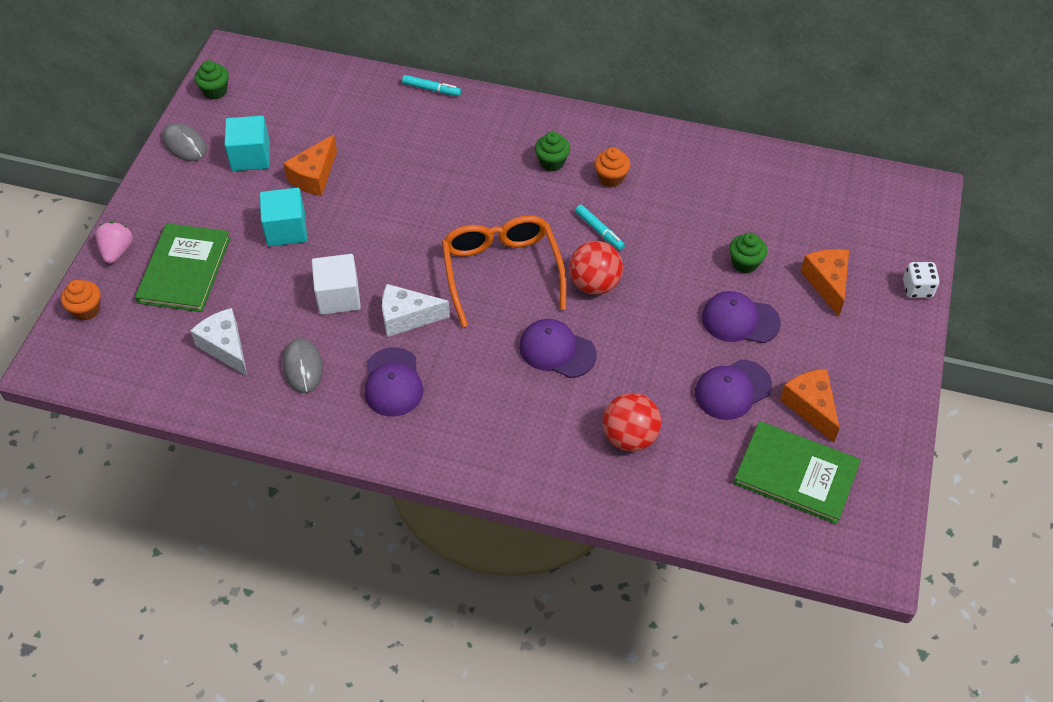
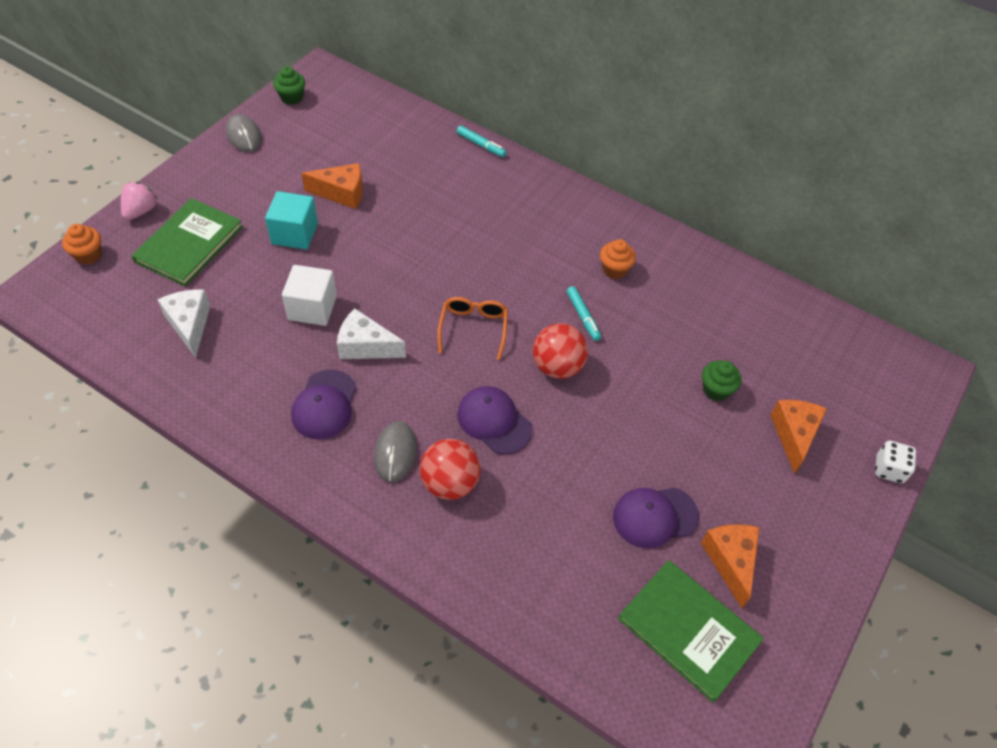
camera: 15 degrees right, 0 degrees up
(251, 156) = (295, 161): turquoise cube -> none
(302, 367) = (249, 364): grey mouse -> grey mouse (395, 453)
(314, 176) = (342, 193): orange cheese -> orange cheese turned 135 degrees counterclockwise
(501, 271) = (473, 328): orange glasses -> orange glasses, size x0.58
(552, 162) = (564, 240): green cupcake -> none
(630, 437) = (530, 533): red ball -> red ball (450, 483)
(740, 320) = (689, 446): purple cap -> none

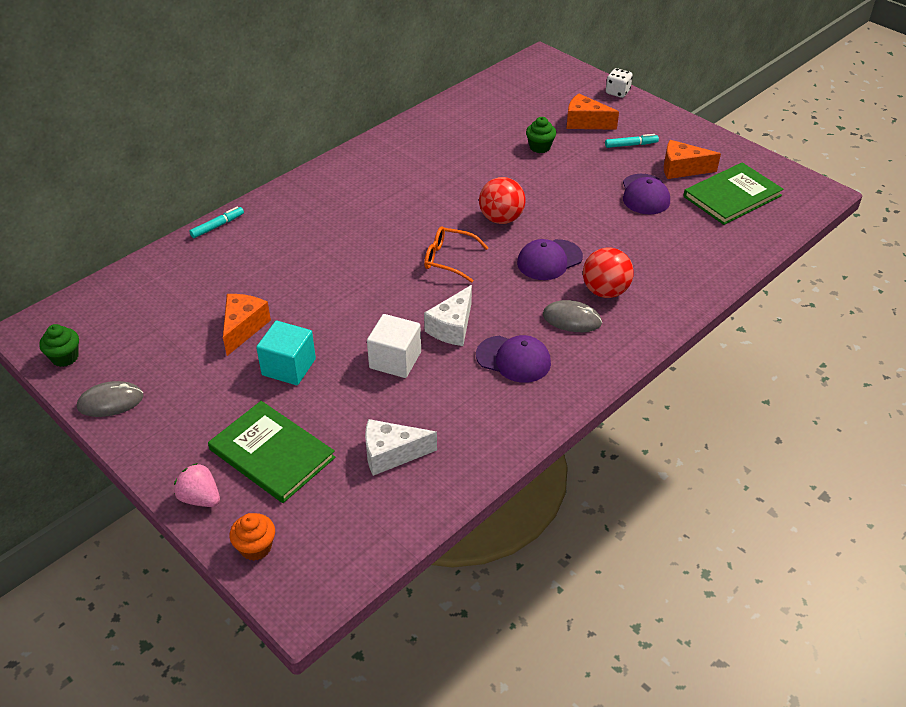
camera: 75 degrees left, 10 degrees down
(583, 316) = (452, 197): turquoise marker -> turquoise marker (631, 145)
(614, 269) = (406, 173): orange cupcake -> none

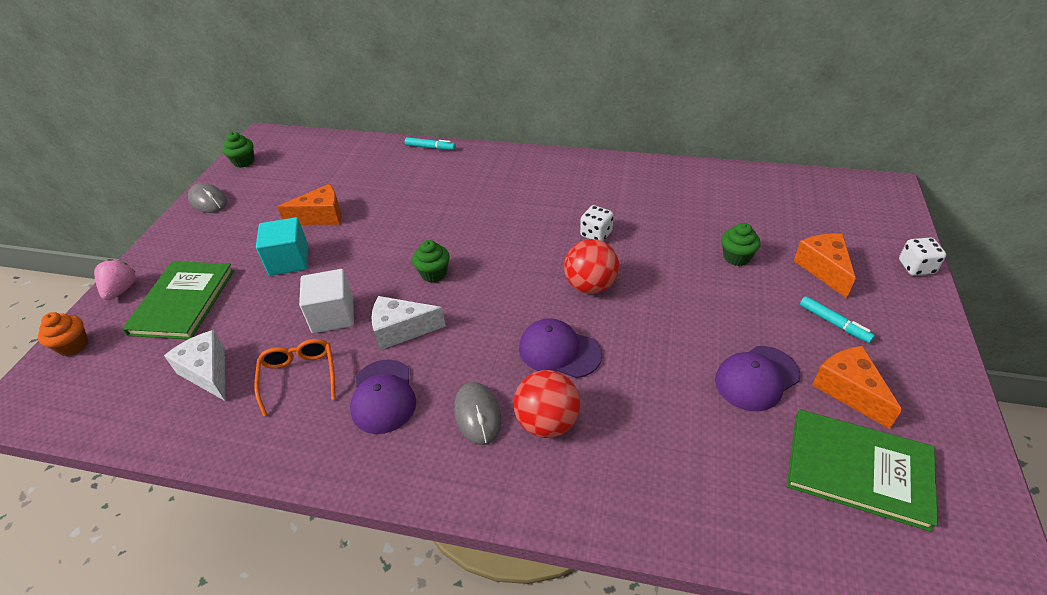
camera: 60 degrees right, 0 degrees up
(404, 288) = (434, 273): none -> green cupcake
(449, 191) = (596, 234): none -> white dice
(449, 259) = (497, 281): orange glasses -> orange glasses (299, 376)

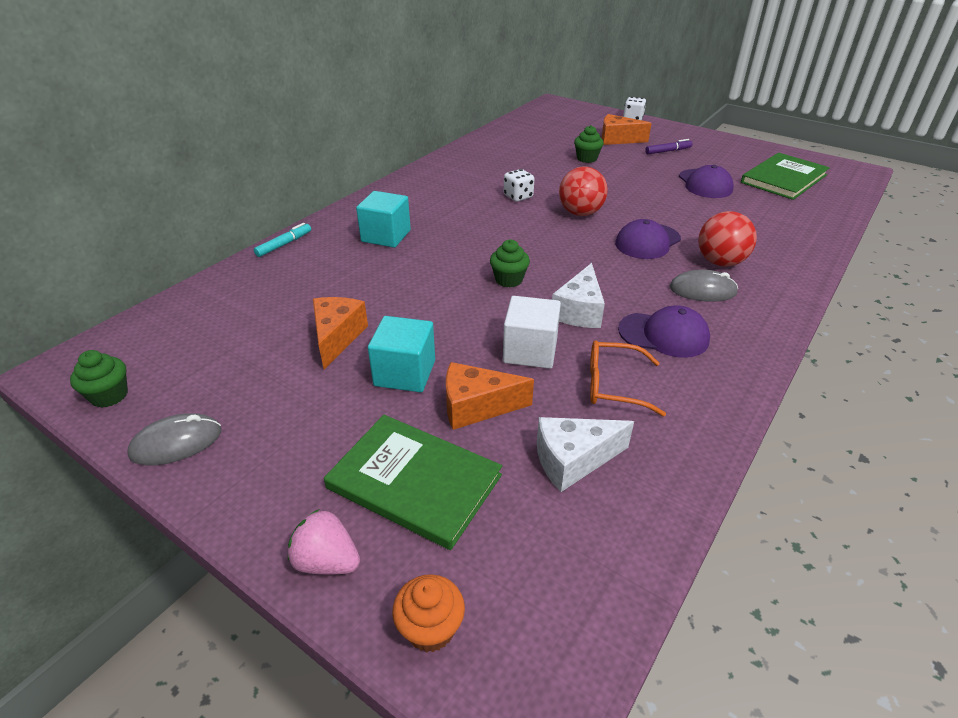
camera: 70 degrees left, 5 degrees down
(470, 186) = (386, 236): none -> turquoise cube
(834, 323) = (668, 151): turquoise marker -> purple marker
(849, 391) = (725, 164): orange cheese -> orange cheese (476, 407)

